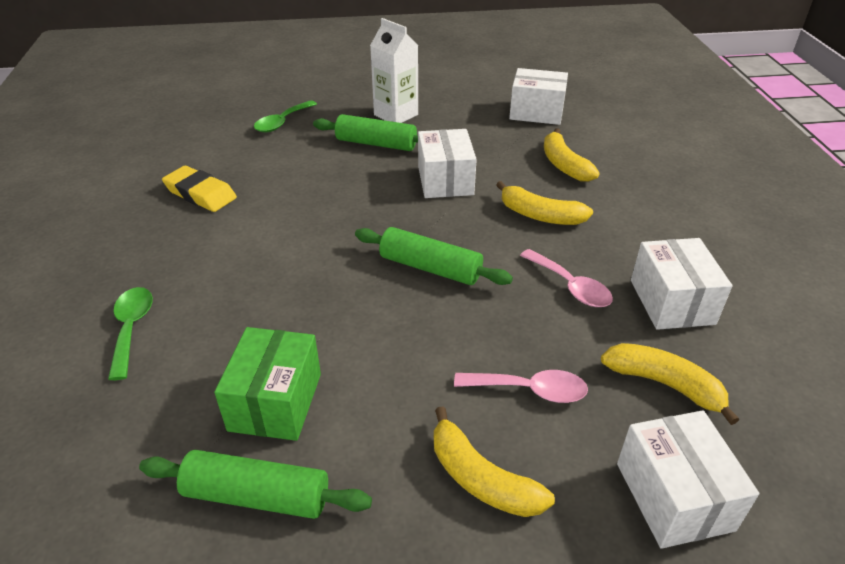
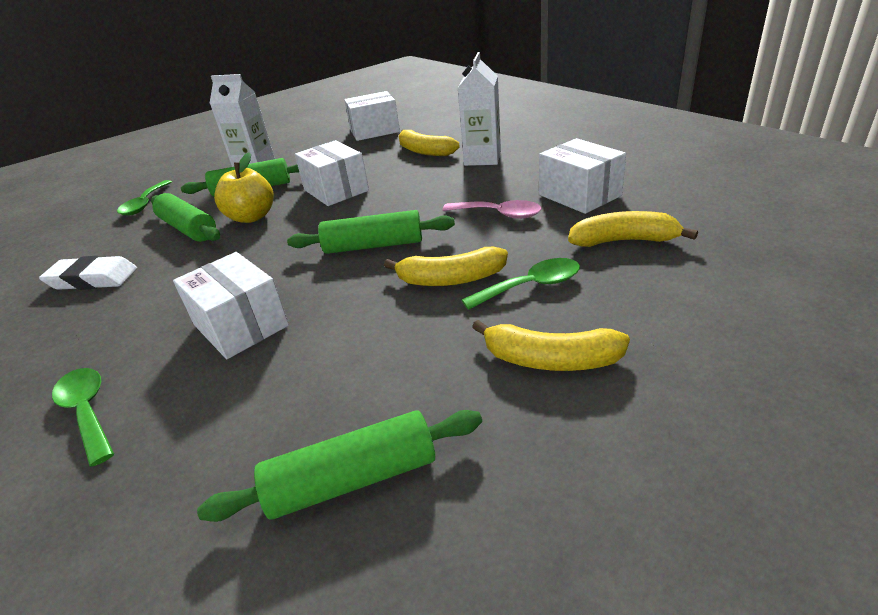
camera: 25 degrees left, 5 degrees down
(200, 194) = (93, 279): yellow eraser -> white eraser
(275, 402) = (307, 396): green box -> none
(298, 170) = (188, 228): none -> green rolling pin
(354, 180) = (252, 217): none -> yellow apple
(529, 390) = (531, 286): pink spoon -> green spoon
(540, 215) = (434, 184): yellow banana -> yellow banana (450, 279)
(614, 202) = (482, 158): none -> white carton
(674, 496) = (700, 300): white box -> white box (241, 325)

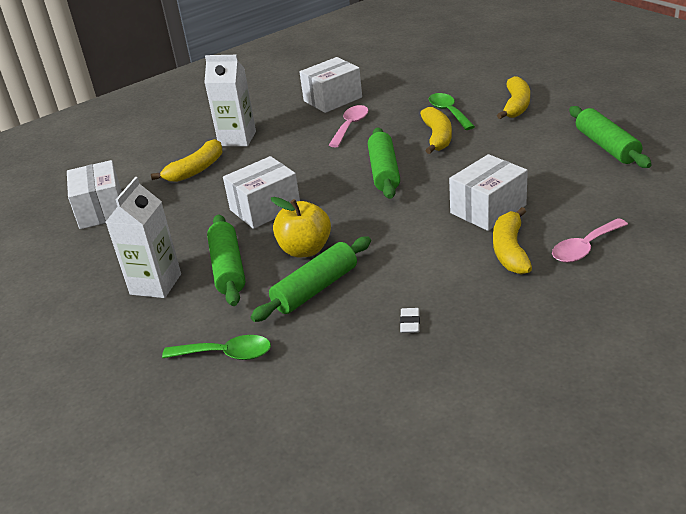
camera: 90 degrees left, 0 degrees up
(88, 411) = (584, 248): green spoon -> pink spoon
(93, 279) = (410, 323): white eraser -> white eraser, size x0.49
(624, 241) = (401, 87): yellow banana -> yellow banana (510, 250)

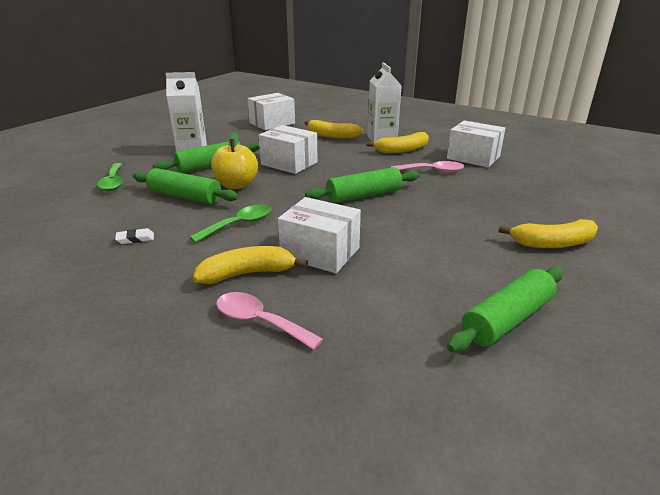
camera: 65 degrees right, 5 degrees down
(437, 137) = (443, 210): yellow banana -> yellow banana (402, 150)
(448, 112) = (499, 208): green spoon -> green spoon (239, 224)

